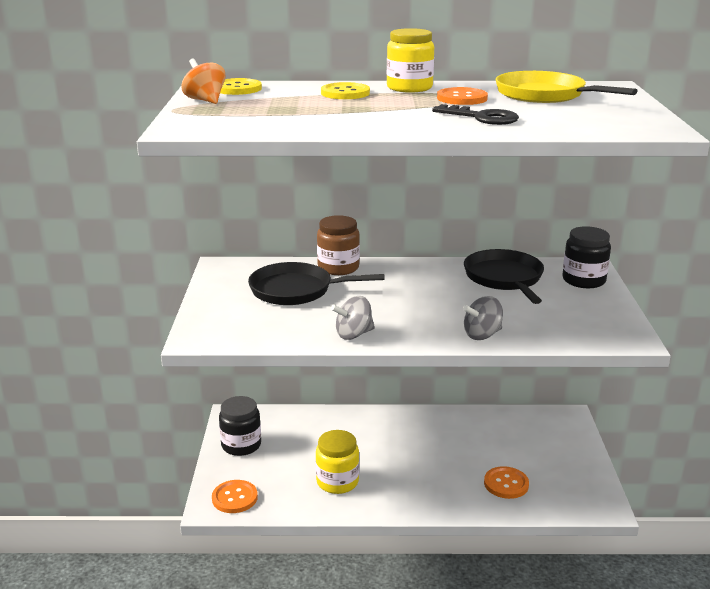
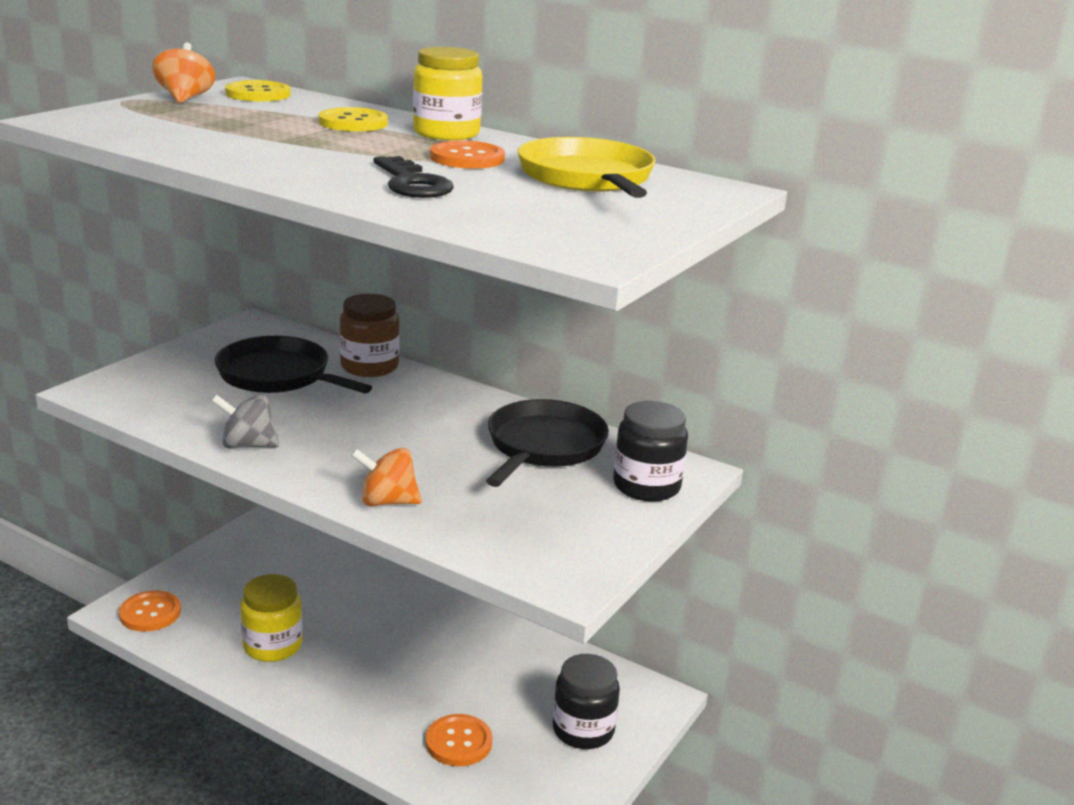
camera: 30 degrees right, 0 degrees up
(241, 445) = (230, 559): black jar -> black jar (583, 730)
(482, 335) = (387, 502): grey spinning top -> orange spinning top

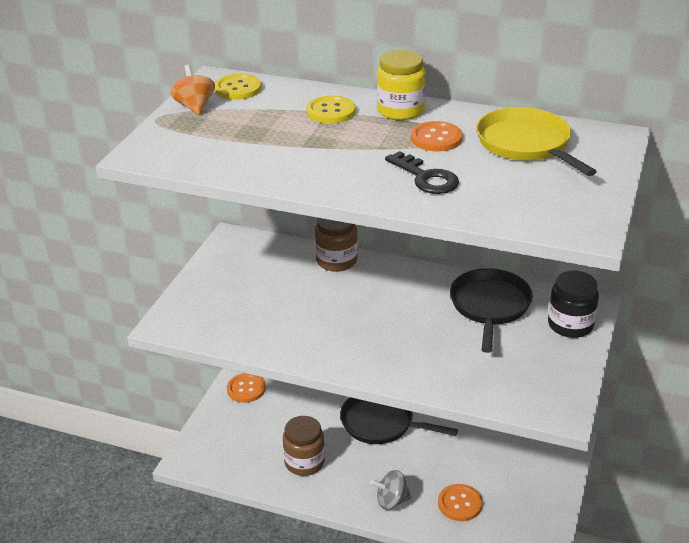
camera: 10 degrees left, 10 degrees up
(150, 613) = (208, 457): orange button -> orange button (246, 389)
(247, 445) = (301, 349): grey spinning top -> grey spinning top (391, 501)
(272, 645) = (304, 462): yellow jar -> brown jar
(278, 376) = (281, 283): black pan -> black pan (381, 423)
(387, 502) = (419, 375): orange spinning top -> none
(583, 730) = (532, 476): black jar -> none

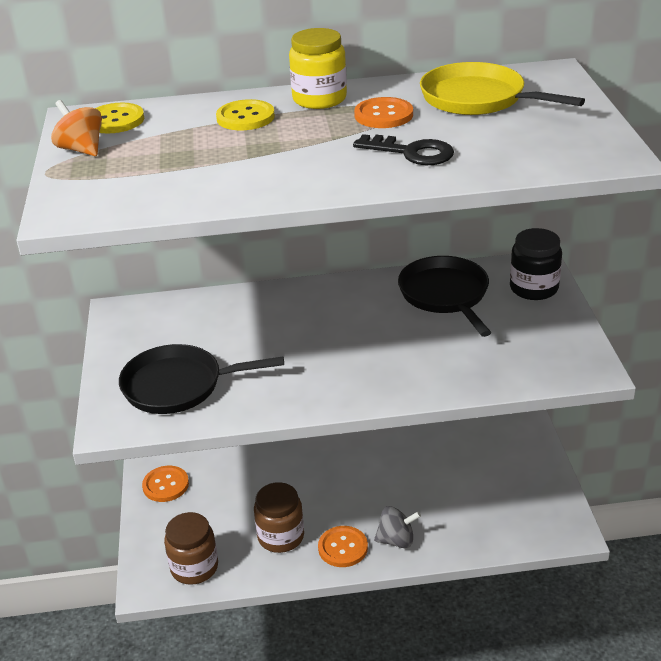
camera: 25 degrees left, 0 degrees up
(336, 261) = (255, 299): brown jar -> brown jar (194, 567)
(381, 423) = (334, 467): black pan -> black pan (178, 386)
(391, 501) = (396, 540): grey spinning top -> grey spinning top turned 150 degrees counterclockwise
(459, 503) = (464, 516): orange button -> orange button (343, 548)

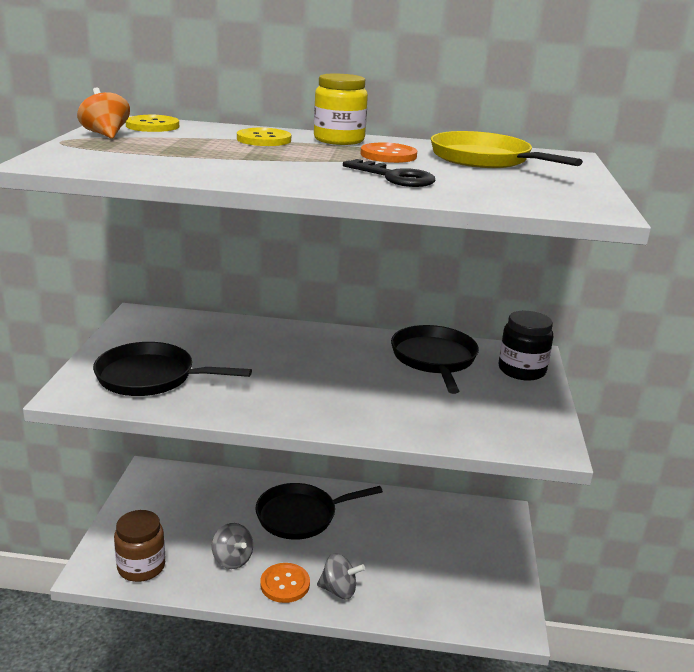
camera: 10 degrees right, 10 degrees down
(165, 485) = (153, 491): orange button -> none
(281, 536) = (232, 559): brown jar -> grey spinning top
(328, 474) = (301, 516): none -> black pan

